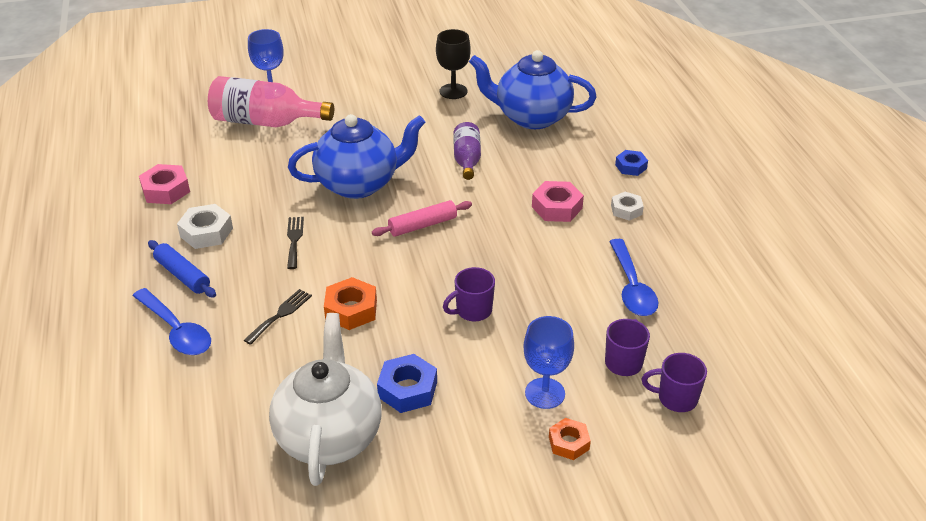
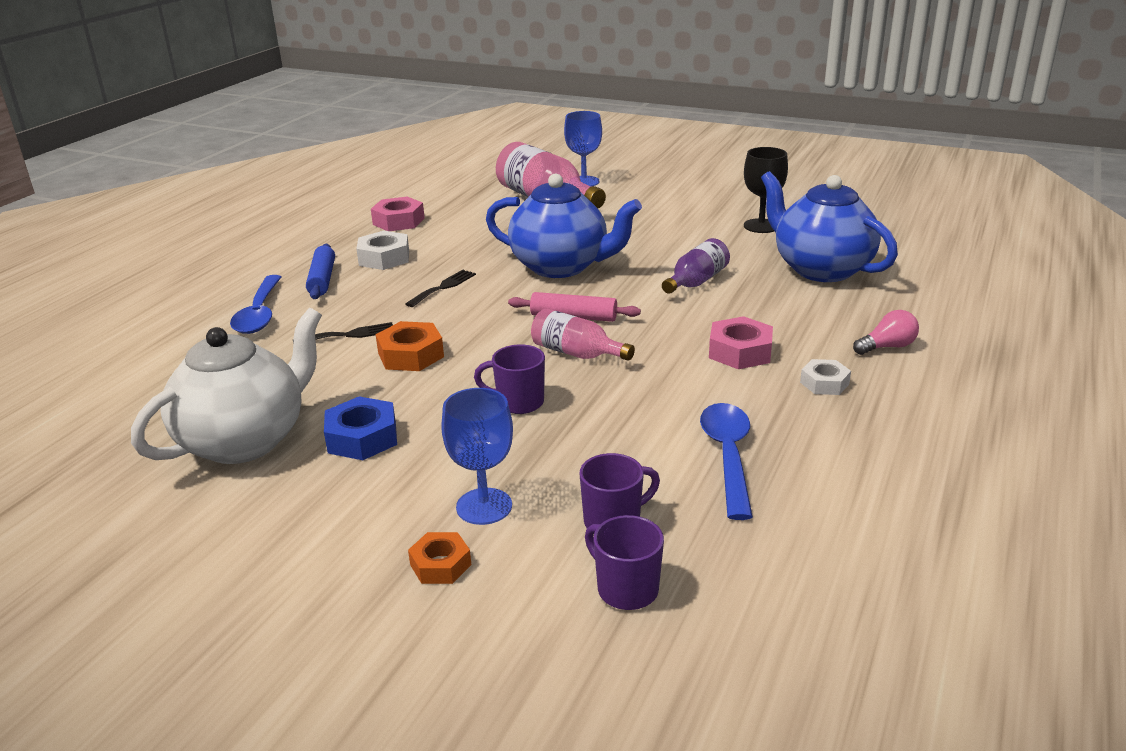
camera: 40 degrees right, 10 degrees down
(461, 255) = (576, 353): none -> pink bottle
(631, 166) = (887, 347): blue nut -> pink light bulb
(632, 287) = (727, 456): blue spoon -> blue spoon turned 150 degrees clockwise

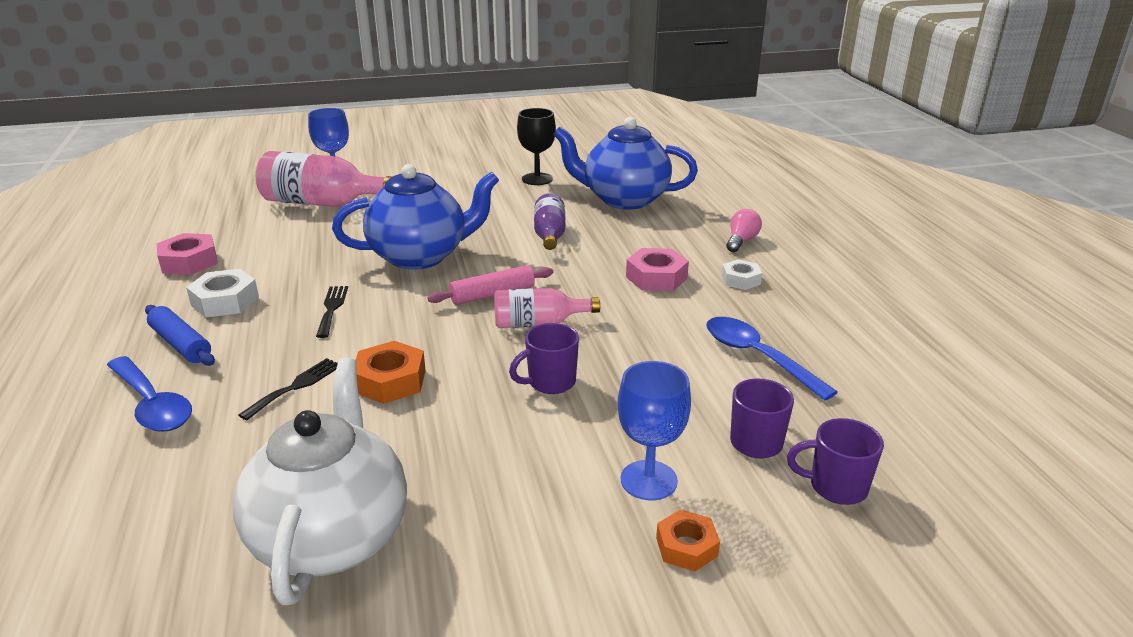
camera: 40 degrees left, 0 degrees up
(362, 438) = (454, 475): blue nut -> none

